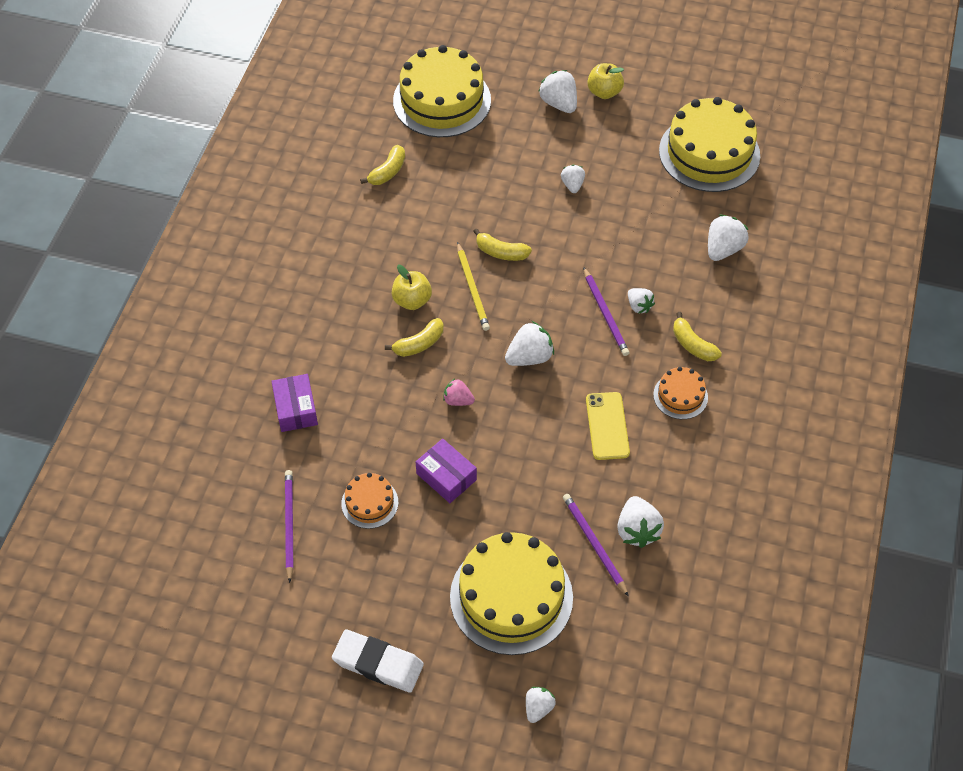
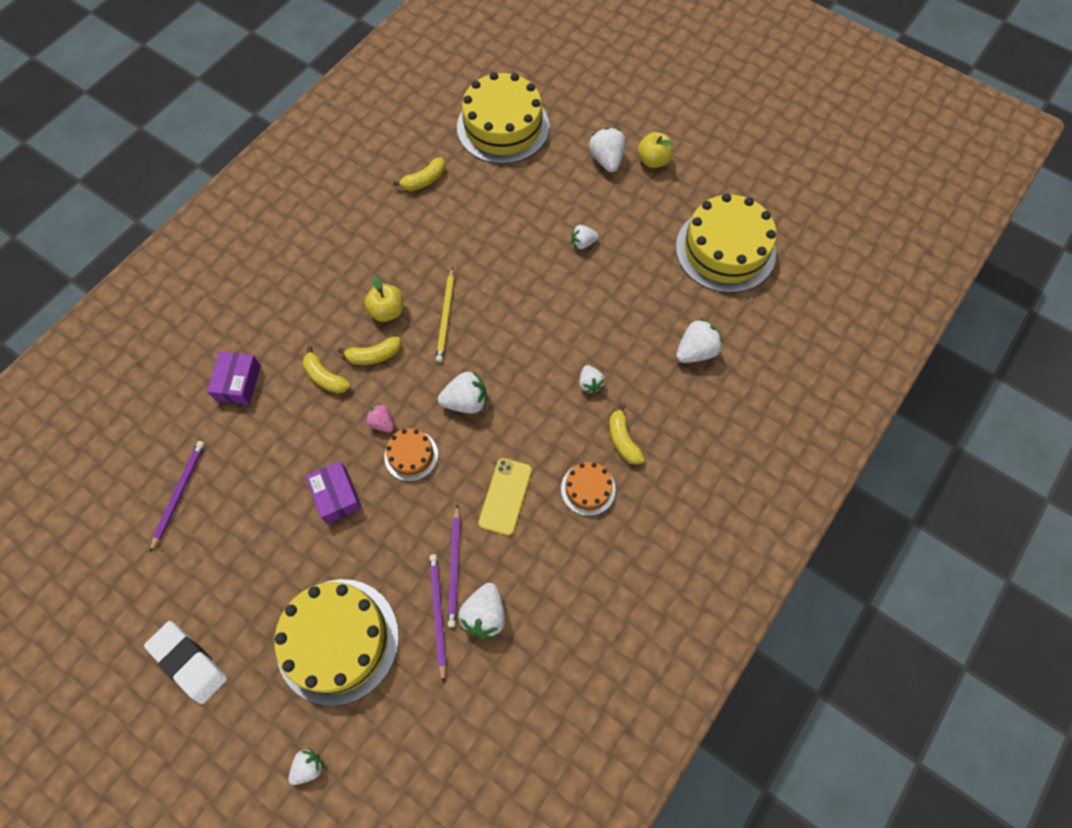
camera: 20 degrees right, 10 degrees up
(369, 503) = (257, 497): orange cake -> orange cake (411, 455)
(501, 252) = (488, 289): yellow banana -> yellow banana (325, 377)
(572, 185) = (583, 243): white strawberry -> white strawberry turned 120 degrees counterclockwise
(605, 314) = (555, 381): purple pencil -> purple pencil (454, 567)

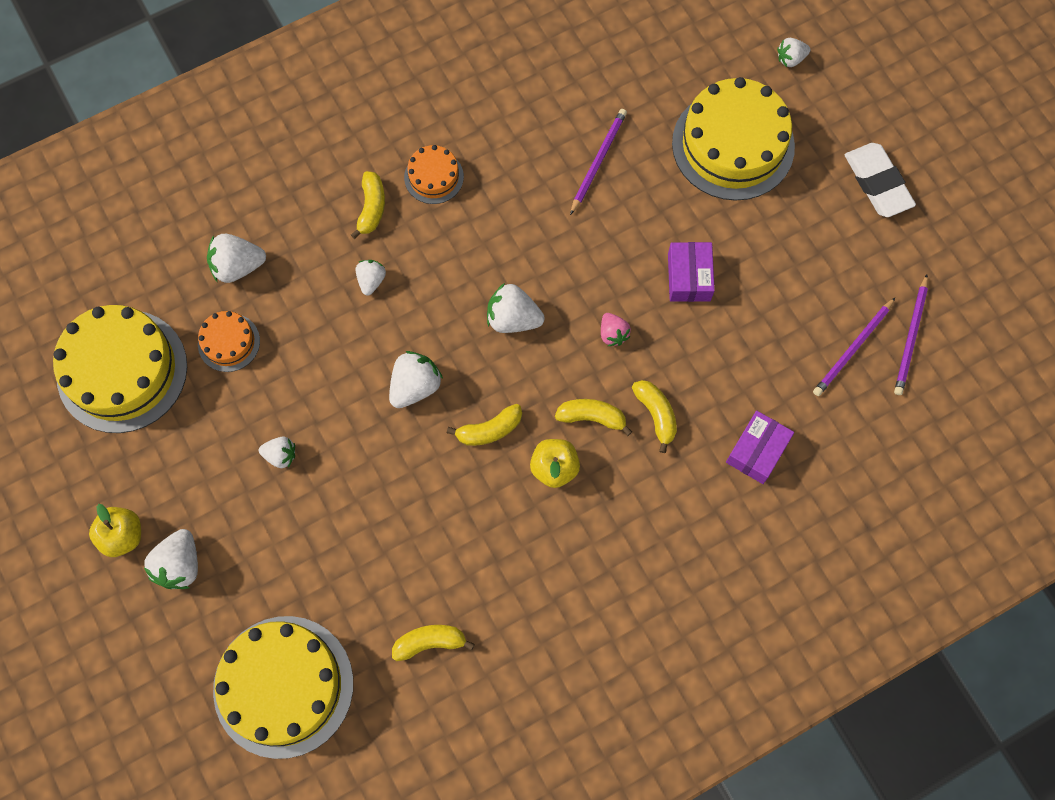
camera: 155 degrees left, 5 degrees up
(411, 455) = (596, 286): orange cake -> orange cake (229, 342)
(438, 614) = (631, 128): purple pencil -> purple pencil (910, 337)
(446, 317) = (489, 430): yellow pencil -> yellow banana
(484, 615) = (589, 110): white strawberry -> white strawberry (415, 386)
(505, 496) = (518, 204): yellow phone -> none

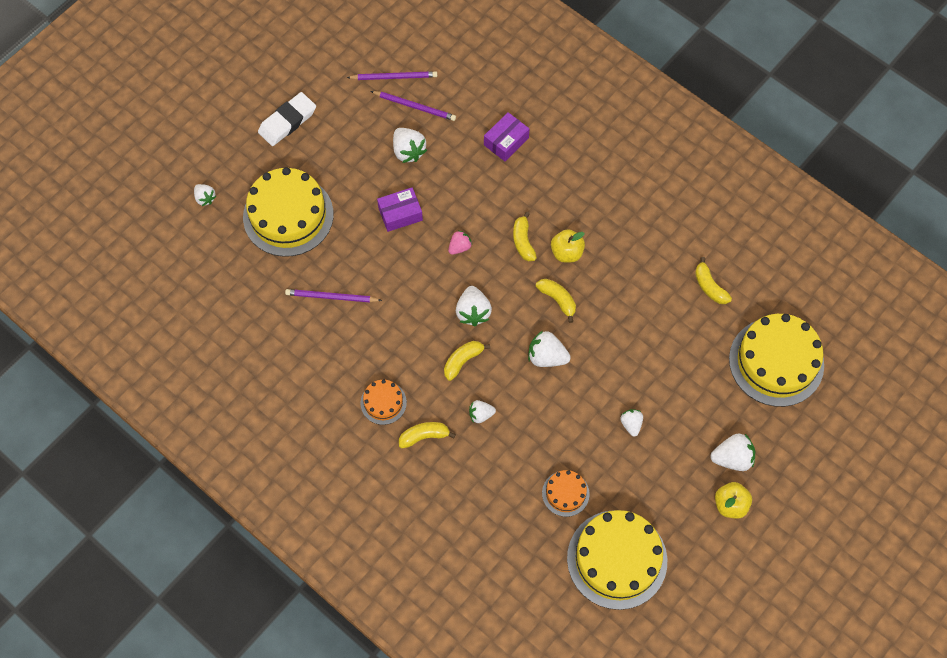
camera: 110 degrees left, 5 degrees down
(237, 266) = (505, 512): white strawberry -> white strawberry (408, 151)
(656, 414) = (505, 205): yellow banana -> yellow banana (462, 361)
(757, 451) = (506, 141): purple box -> purple box turned 60 degrees counterclockwise

